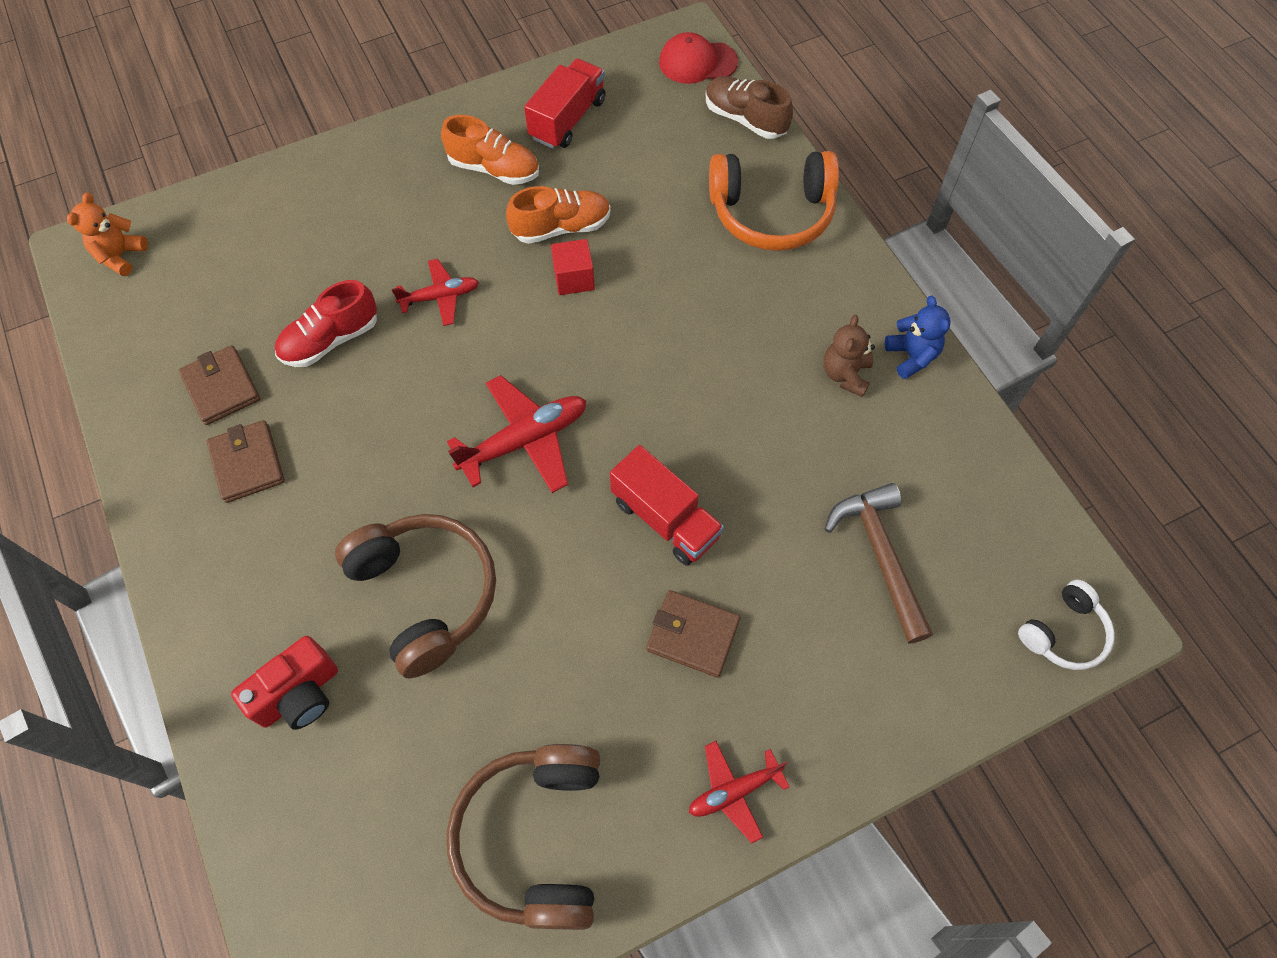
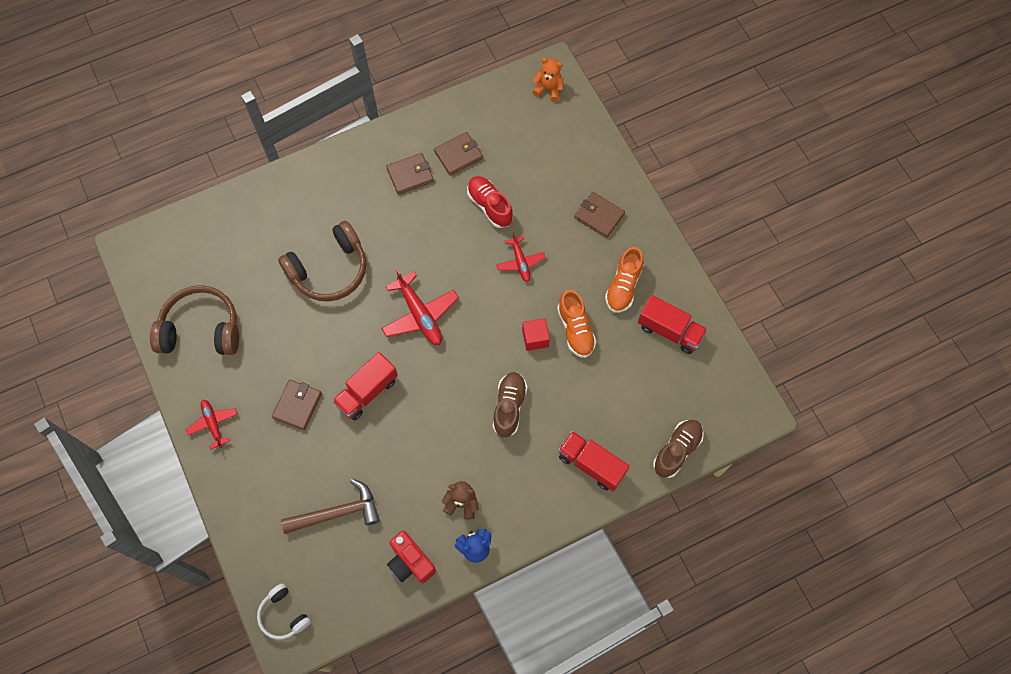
camera: 90 degrees right, 5 degrees up
(299, 694) = (281, 217): red camera -> red camera (410, 562)
(371, 194) = (599, 216): none -> brown wallet
(687, 312) = (509, 407): none -> brown shoe
(697, 62) = (731, 419): red cap -> none
(771, 213) = (591, 464): orange headphones -> red truck

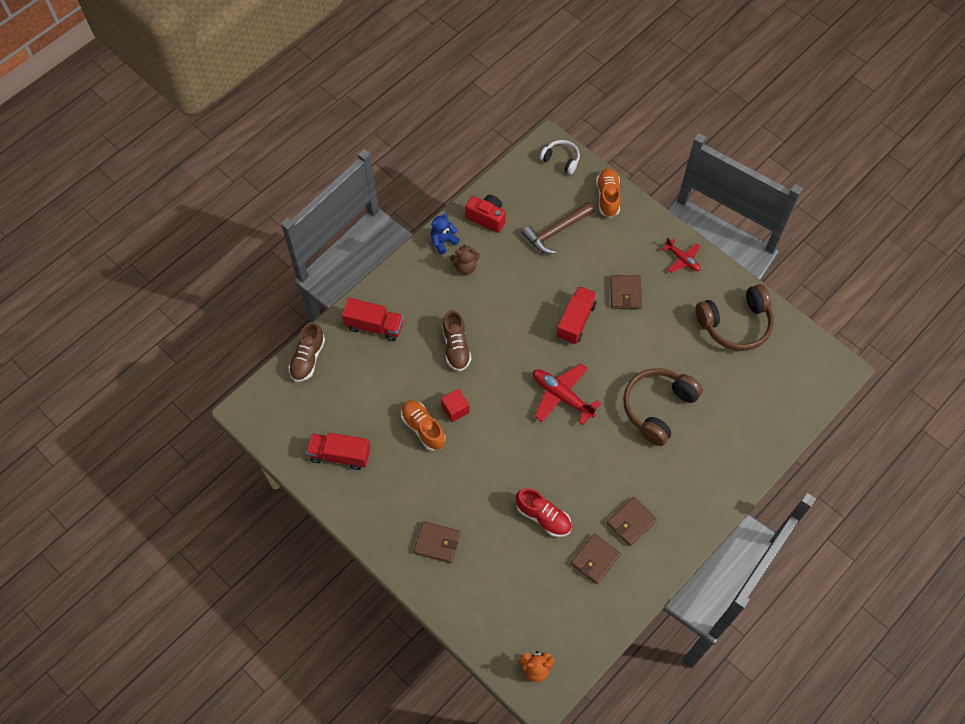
camera: 160 degrees right, 5 degrees down
(520, 262) = (493, 472): red plane -> none
(623, 286) = (393, 481): orange shoe -> orange shoe (608, 197)

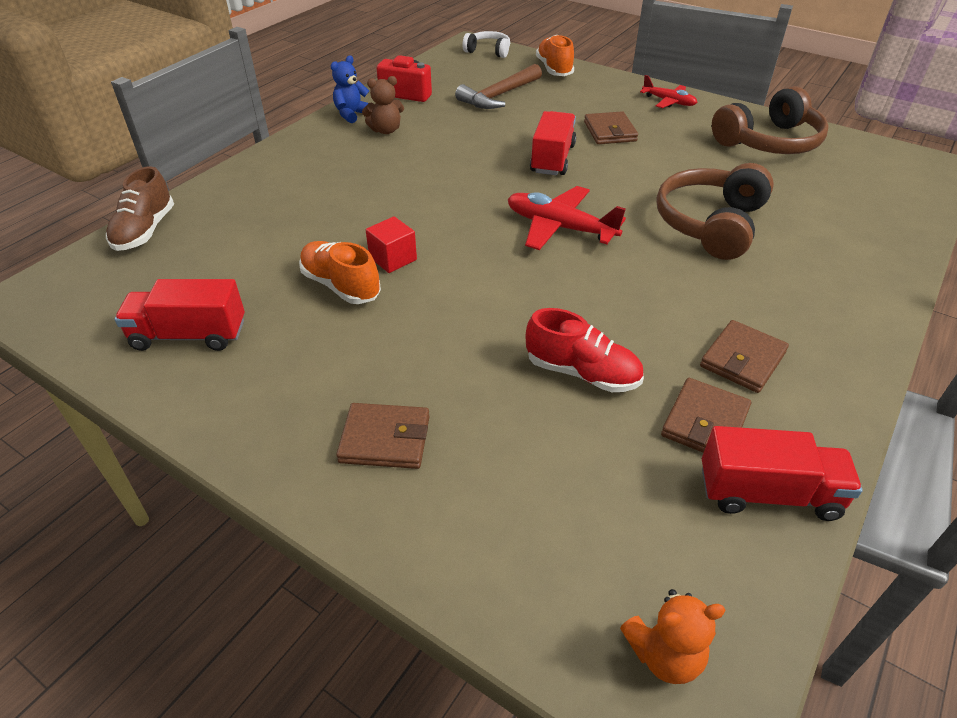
camera: 10 degrees left, 20 degrees down
(374, 326) = (256, 190): red truck -> red truck (768, 493)
(456, 347) = (384, 197): brown shoe -> none

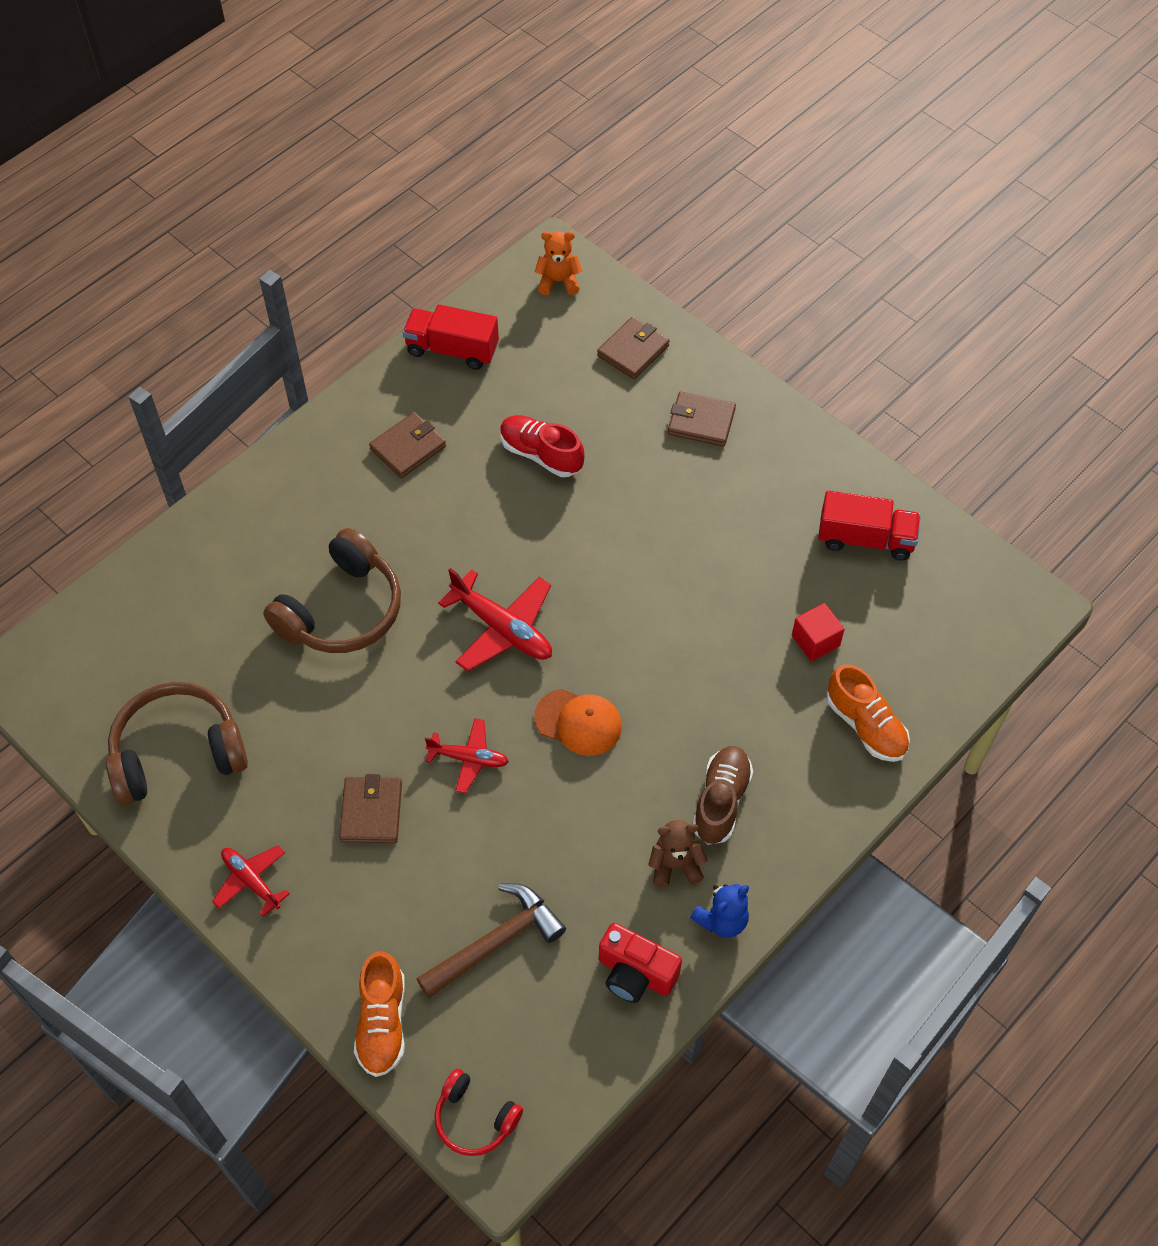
camera: 170 degrees left, 15 degrees up
(145, 231) = (947, 691): brown shoe -> brown shoe (721, 801)
(341, 285) = (734, 578): orange shoe -> orange shoe (865, 725)
(393, 259) = (683, 608): red cube -> red cube (815, 641)
(473, 183) = (578, 722): none -> orange cap
(488, 51) = (474, 1118): white headphones -> red headphones
(552, 159) = (469, 758): red truck -> red plane
(705, 422) = (467, 401): brown wallet -> brown wallet (633, 351)

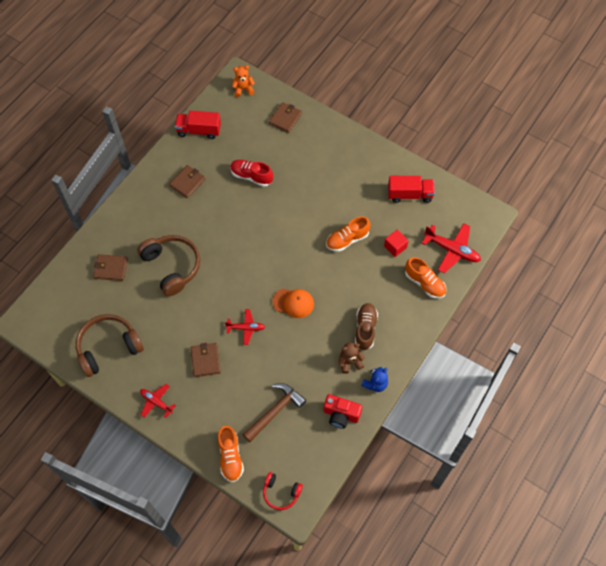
camera: 10 degrees left, 5 degrees up
(342, 610) = (172, 267): brown headphones -> brown headphones turned 60 degrees counterclockwise
(502, 628) = (249, 264): red plane -> red plane (452, 250)
(701, 422) = (324, 149): brown wallet -> brown wallet (111, 268)
(716, 610) = (347, 239): none -> orange shoe

